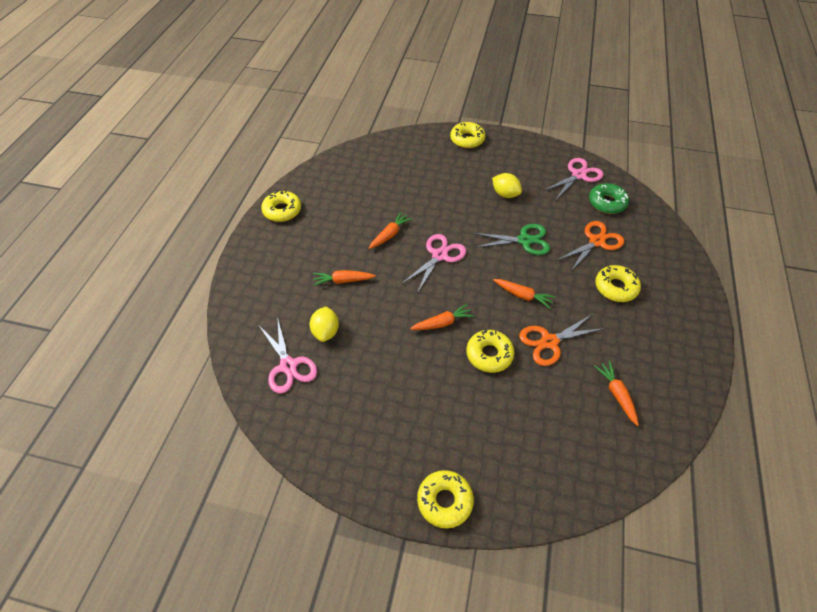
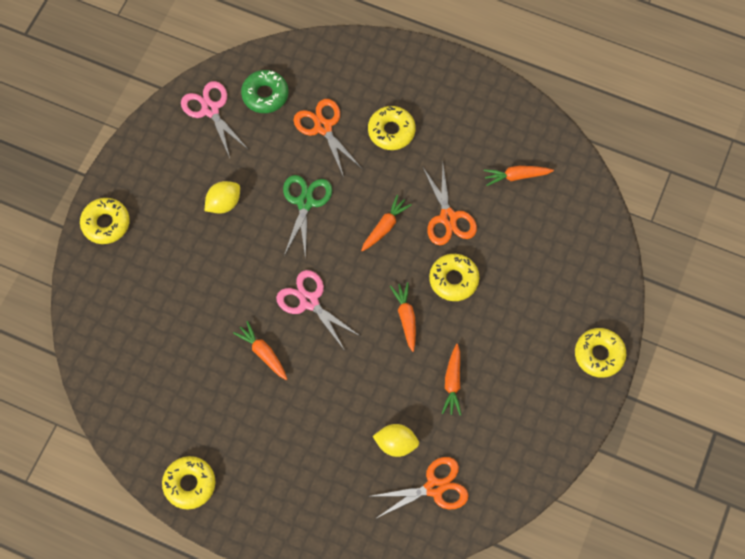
camera: 80 degrees left, 15 degrees up
(288, 366) = (434, 488): pink scissors -> orange scissors
(343, 281) = (326, 417): orange carrot -> orange carrot (452, 382)

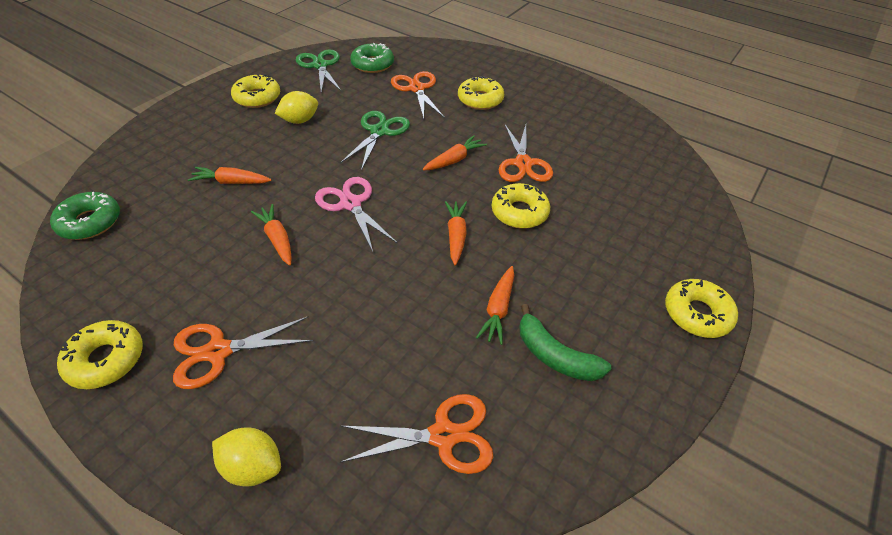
camera: 10 degrees right, 20 degrees down
(102, 369) = (90, 222): none -> green donut
(106, 223) = (180, 117): yellow donut -> yellow donut (257, 98)
(210, 109) = (320, 65): pink scissors -> green scissors
(263, 461) = (218, 351): none -> orange scissors
(396, 444) = (404, 365): yellow lemon -> yellow lemon (253, 466)
(498, 413) = (555, 355): none -> green banana
(516, 176) = (600, 145): orange carrot -> orange carrot (231, 182)

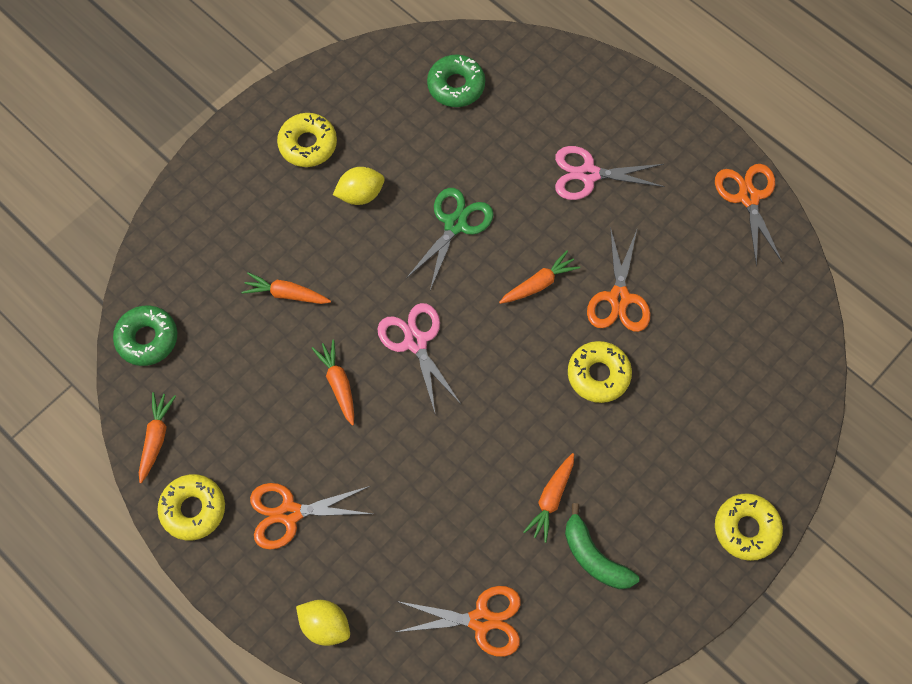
camera: 10 degrees right, 20 degrees up
(320, 65) = (387, 82): green scissors -> none
(417, 89) = (509, 144): orange scissors -> orange scissors (748, 197)
(456, 236) = (524, 400): orange carrot -> orange carrot (156, 438)
(480, 100) = (588, 174): yellow donut -> pink scissors

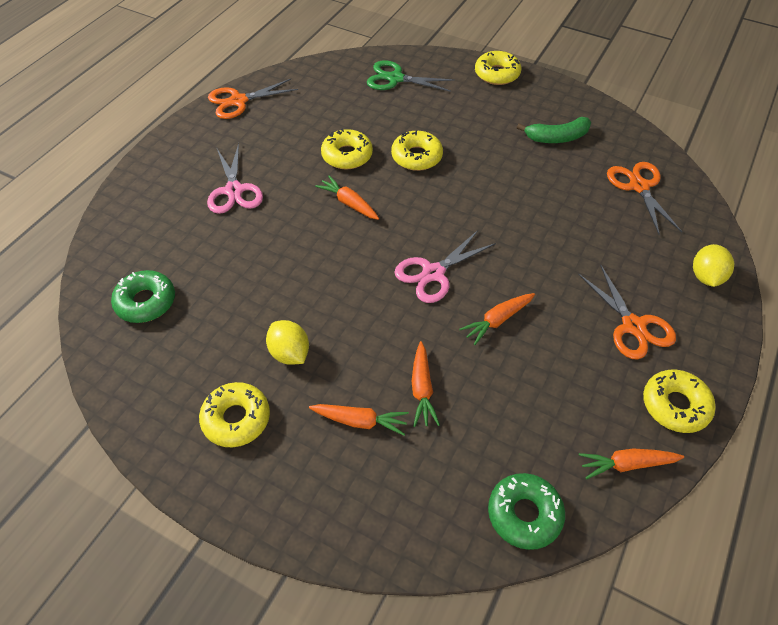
camera: 105 degrees left, 15 degrees down
(455, 224) = (305, 270): green scissors -> green scissors (395, 78)
(551, 499) = (527, 166): orange carrot -> orange carrot (360, 421)
(594, 557) = (557, 137): green banana -> green banana turned 45 degrees clockwise
(619, 298) = (347, 155): orange scissors -> yellow donut

